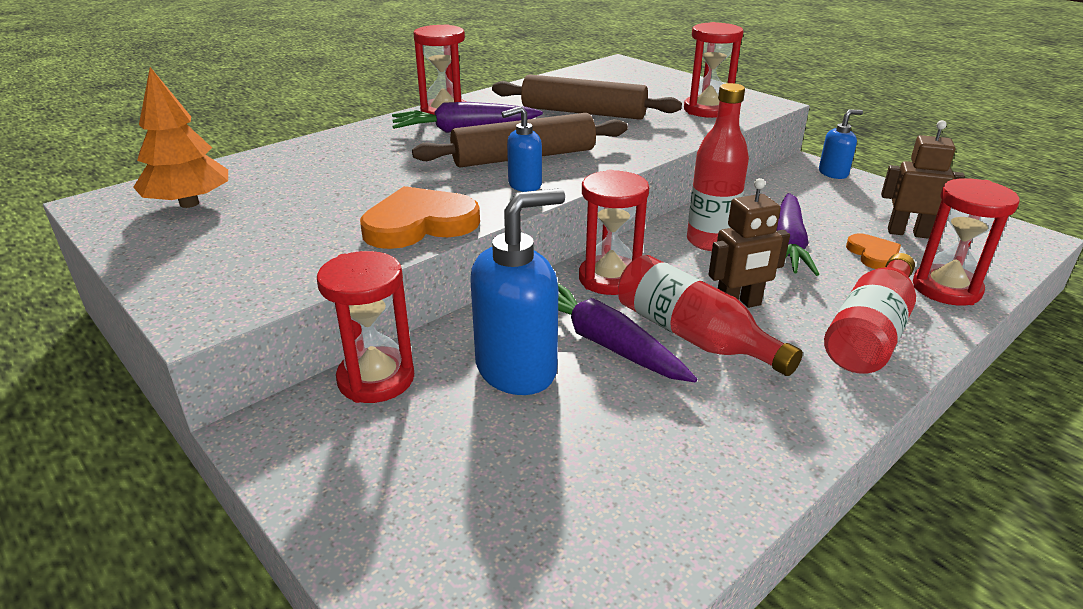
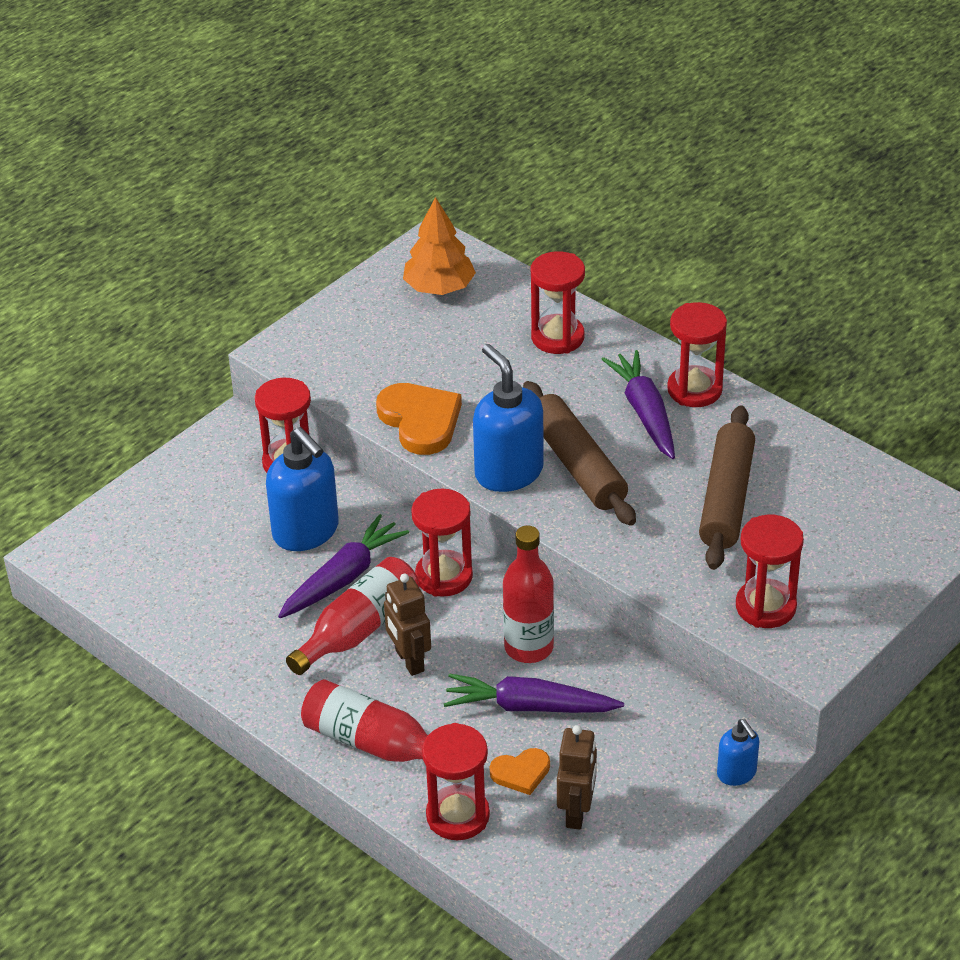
camera: 85 degrees right, 10 degrees up
(331, 154) = (557, 337): none -> red hourglass
(524, 185) = (508, 472): blue soap dispenser -> blue soap dispenser, size x1.88

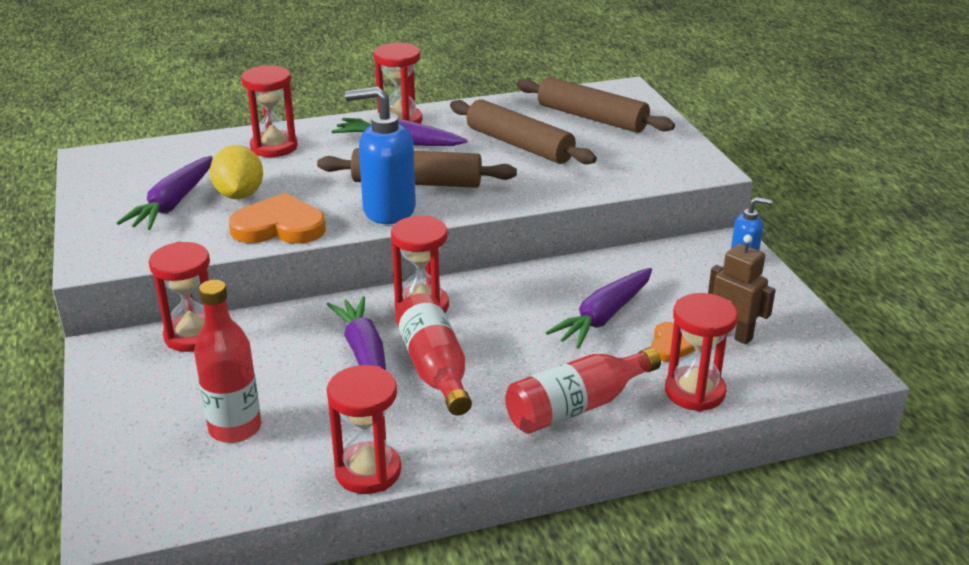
camera: 60 degrees left, 10 degrees down
(306, 532) = (287, 356): blue soap dispenser -> none
(401, 338) = (173, 204): none -> purple carrot
(409, 661) = (497, 355): brown robot -> none
(439, 288) = (144, 171): orange tree -> none
(451, 367) = (239, 195): none -> yellow lemon
(529, 647) = (540, 296): red bottle -> red bottle (235, 428)
(765, 607) = (638, 165): red hourglass -> red hourglass (368, 471)
(849, 526) = (592, 118): none -> brown rolling pin

